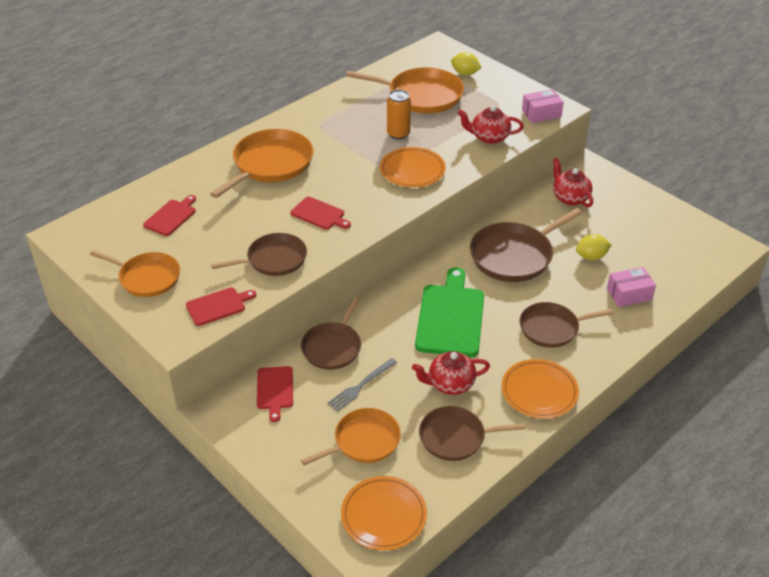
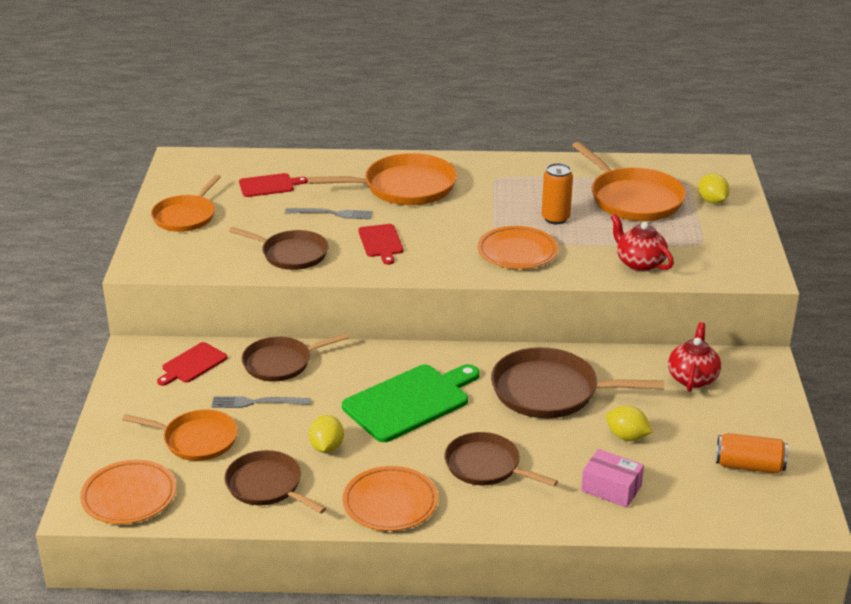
camera: 45 degrees right, 10 degrees down
(147, 277) = (186, 216): orange pan -> orange pan turned 45 degrees clockwise
(218, 306) = (201, 262): red cutting board -> none
(253, 212) = (332, 214): none -> grey fork
(450, 384) = (326, 447): red teapot -> yellow lemon
(541, 113) = (732, 270): pink box -> none
(667, 233) = (749, 466): none -> orange can

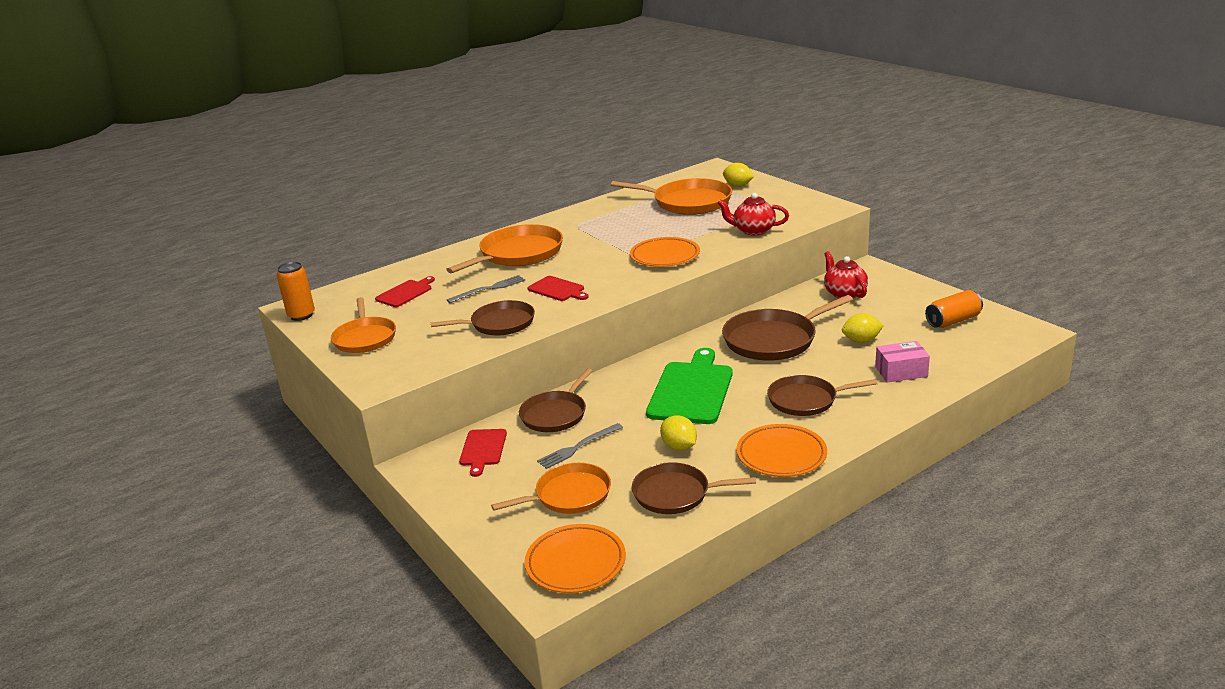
camera: 35 degrees left, 5 degrees down
(555, 218) = (657, 230): orange can -> orange can (301, 315)

